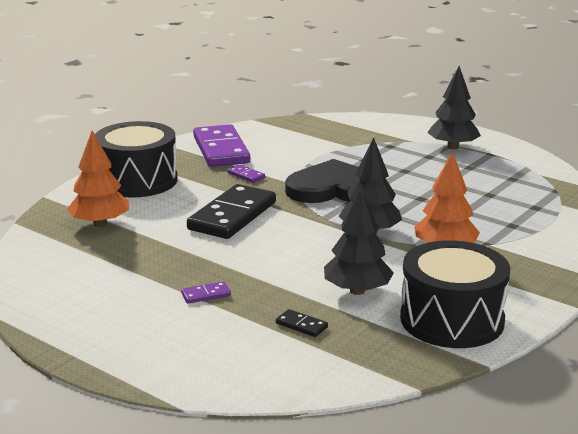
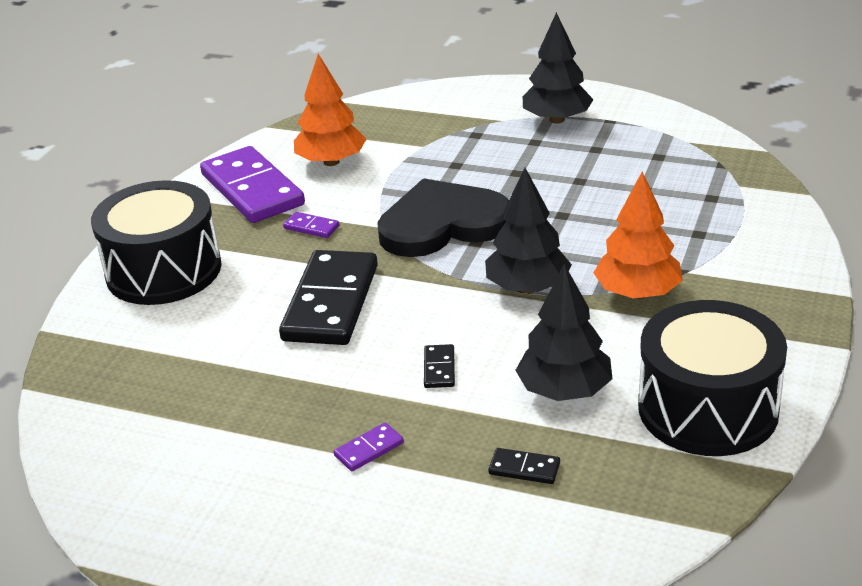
camera: 15 degrees left, 10 degrees up
(100, 223) = (151, 360): orange tree -> orange tree (331, 162)
(280, 263) = (439, 368): none -> black domino

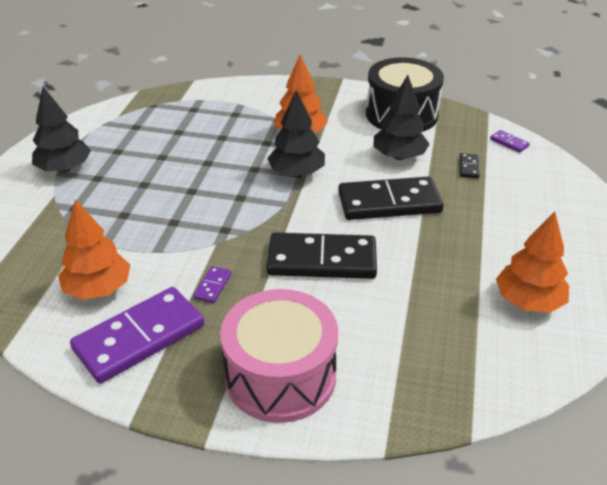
camera: 100 degrees left, 5 degrees up
(164, 270) = (280, 376): black drum -> pink drum
(190, 472) = (528, 301): none -> orange tree
(369, 449) = (475, 223): purple domino -> purple domino (509, 143)
(439, 368) = (389, 203): black domino -> black domino, size x2.46
(443, 224) = (214, 214): black heart -> none

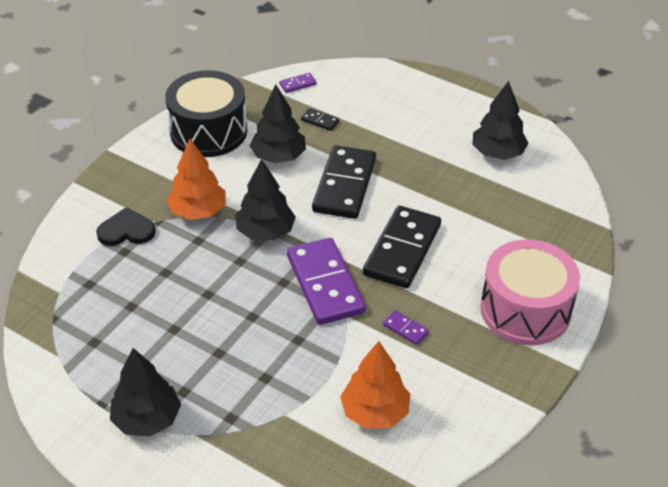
camera: 70 degrees left, 5 degrees up
(139, 337) = (451, 391): purple domino -> purple domino (325, 284)
(258, 109) = (126, 231): none -> black heart
(528, 301) = (497, 153): orange tree -> black tree

